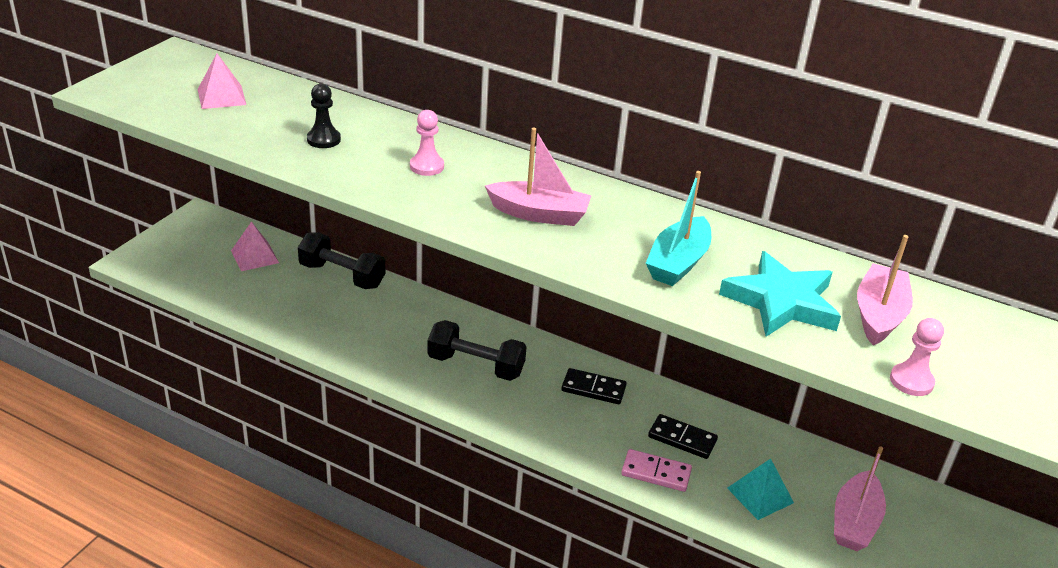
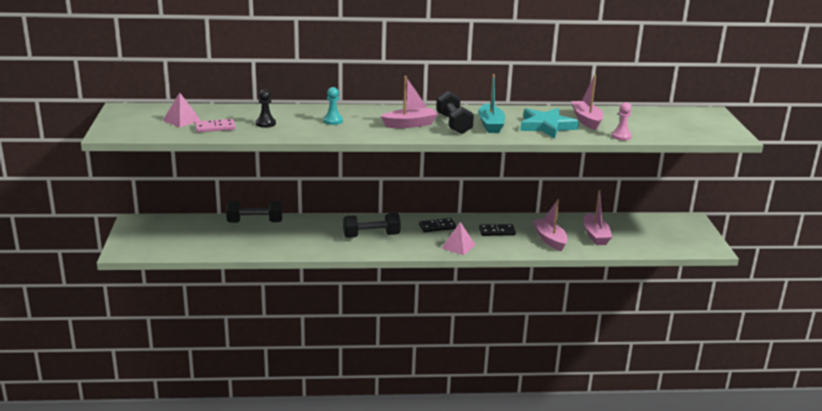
camera: 30 degrees left, 10 degrees down
(255, 256) = (193, 229): pink pyramid -> pink pyramid (458, 246)
(427, 166) = (333, 121): pink pawn -> turquoise pawn
(614, 238) = (454, 124): none -> black dumbbell
(656, 473) = (499, 247): pink domino -> pink domino (215, 127)
(760, 495) = (550, 240): turquoise pyramid -> pink boat

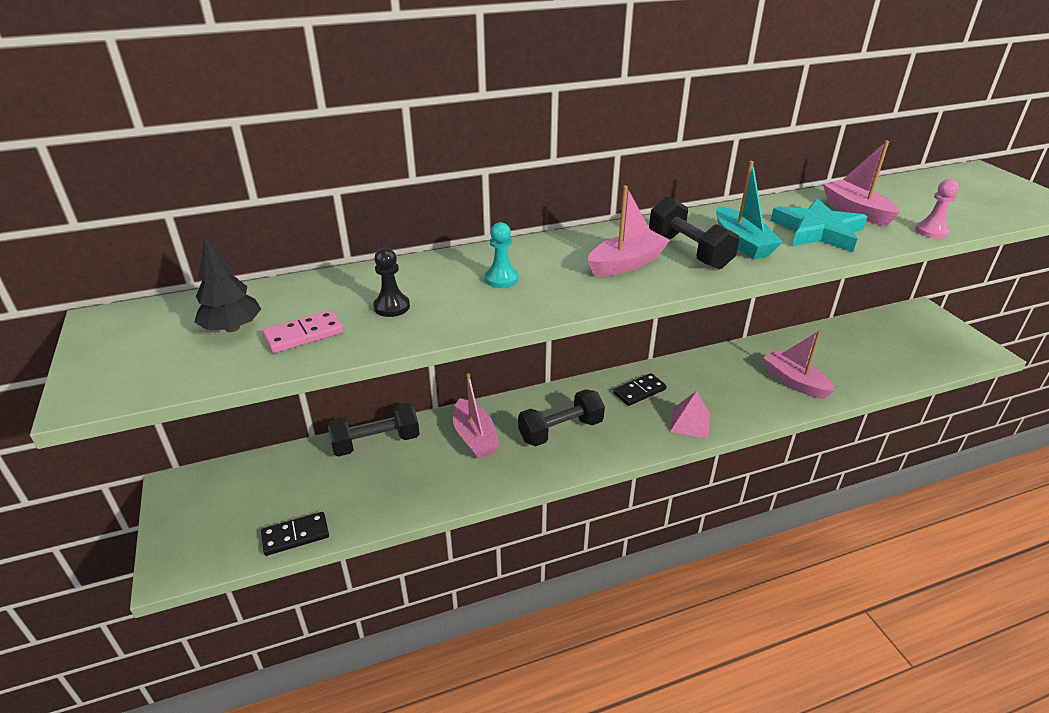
camera: 15 degrees left, 10 degrees up
(181, 120) = (232, 328): pink pyramid -> black tree
(497, 232) = (720, 382): black domino -> black domino (295, 535)
(595, 235) = (841, 362): pink boat -> pink boat (474, 437)

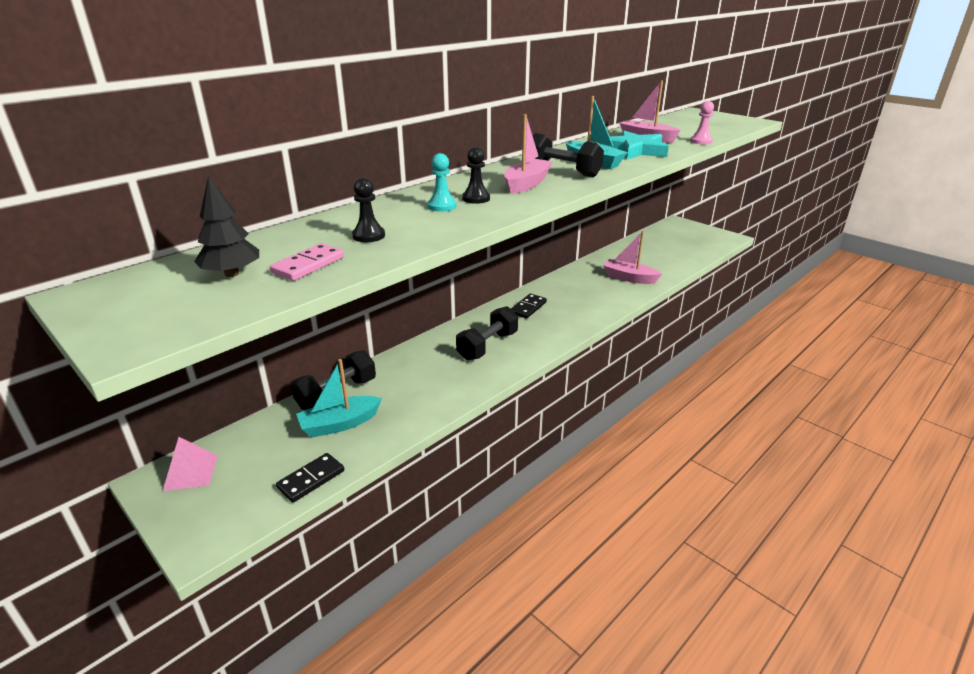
camera: 25 degrees left, 5 degrees down
(357, 480) = (339, 424): none -> turquoise boat
(474, 437) = (421, 368): pink boat -> none
(548, 275) = (476, 198): none -> black pawn
(690, 422) = (578, 317): pink pyramid -> pink pyramid (191, 472)

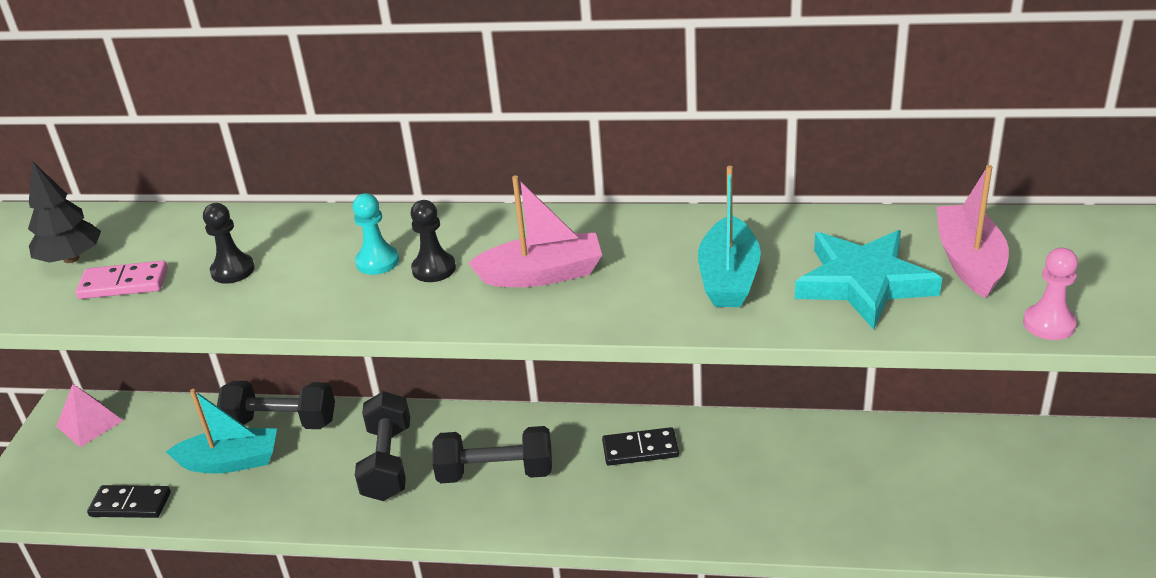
camera: 55 degrees right, 5 degrees up
(339, 424) = (230, 461): turquoise boat -> turquoise boat turned 150 degrees clockwise
(562, 171) = (643, 273): black dumbbell -> black dumbbell (387, 462)
(629, 278) = (879, 501): pink boat -> none

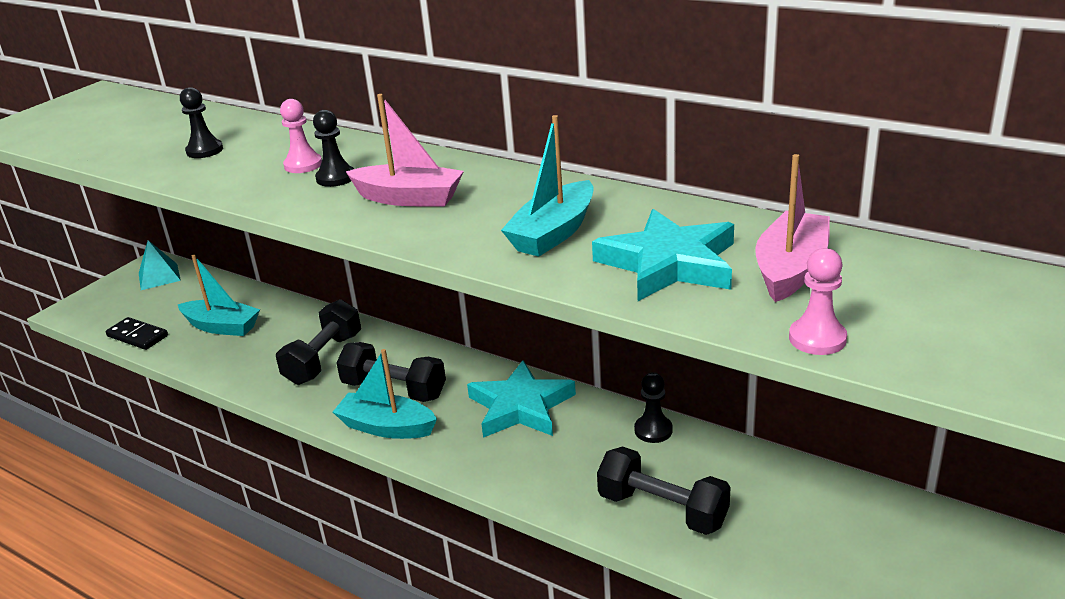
camera: 25 degrees right, 5 degrees down
(71, 258) = (120, 123): black tree -> none
(90, 423) = (159, 276): pink pyramid -> turquoise pyramid
(123, 284) = (131, 144): pink domino -> none
(281, 422) = (277, 310): black dumbbell -> black dumbbell (662, 510)
(377, 261) = (303, 165): turquoise pawn -> pink pawn
(521, 515) = (386, 427): none -> turquoise boat
(640, 449) = (520, 406): black domino -> turquoise star
(782, 433) = (653, 430): none -> black pawn

